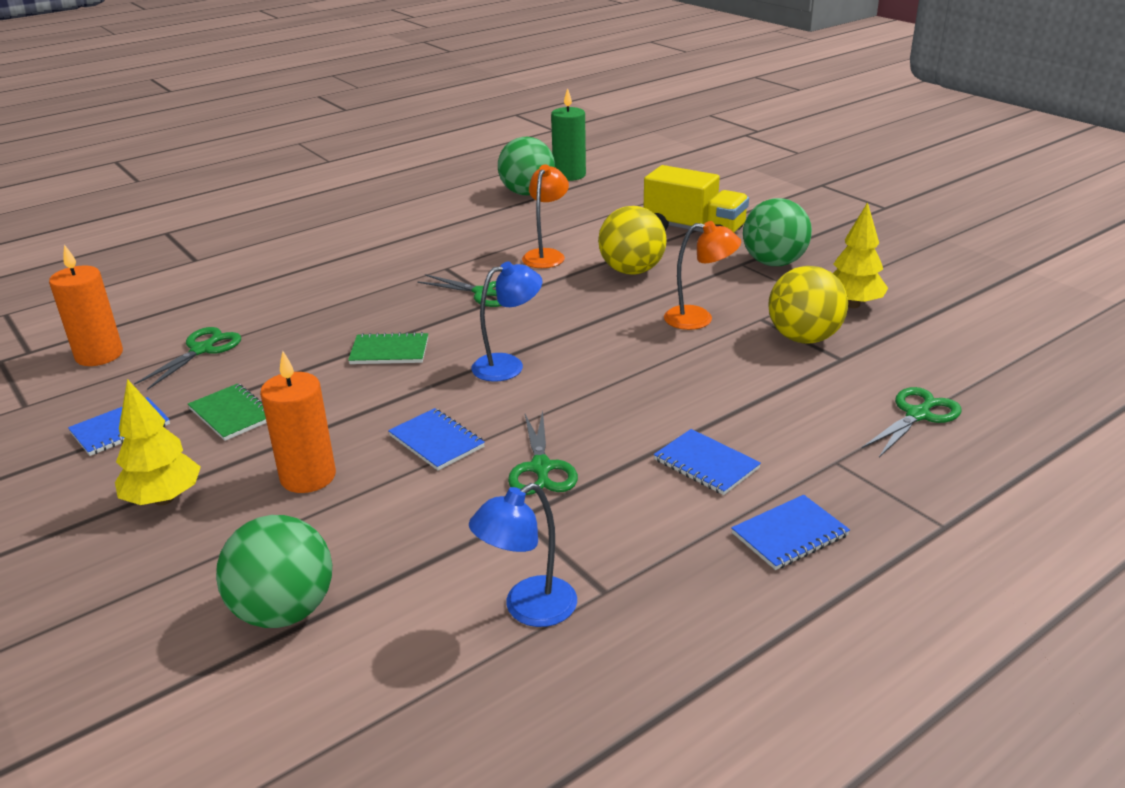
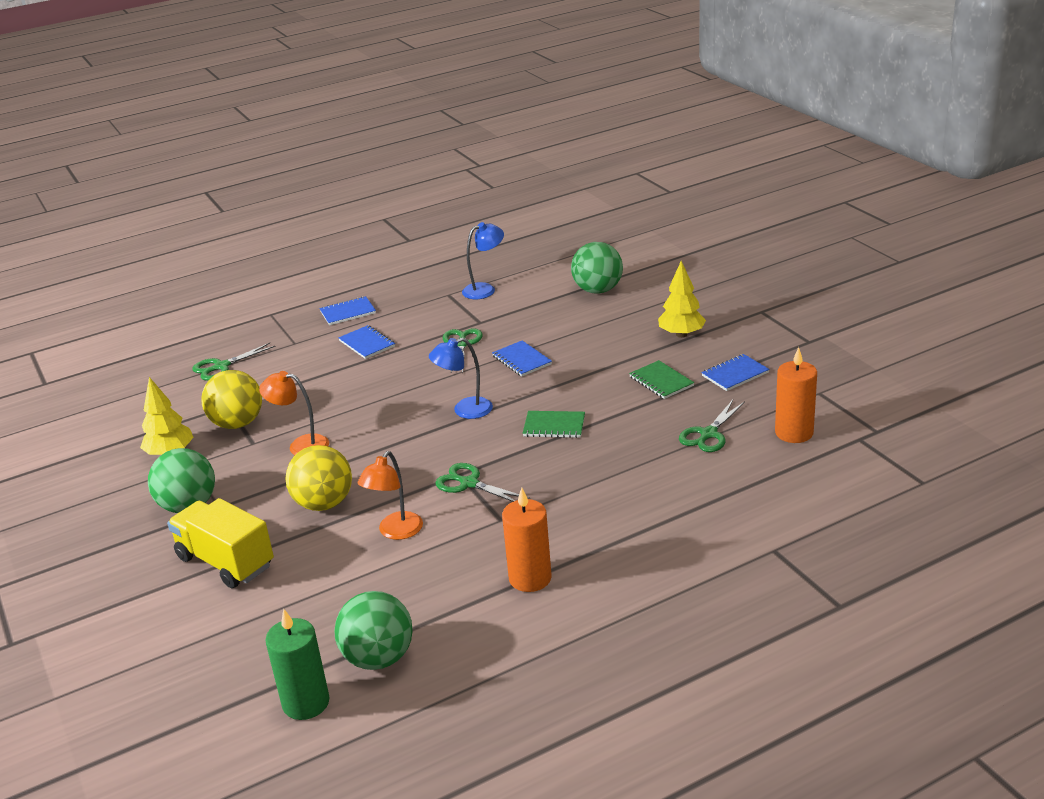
camera: 170 degrees left, 0 degrees up
(308, 477) = (599, 343): orange candle -> orange candle (530, 578)

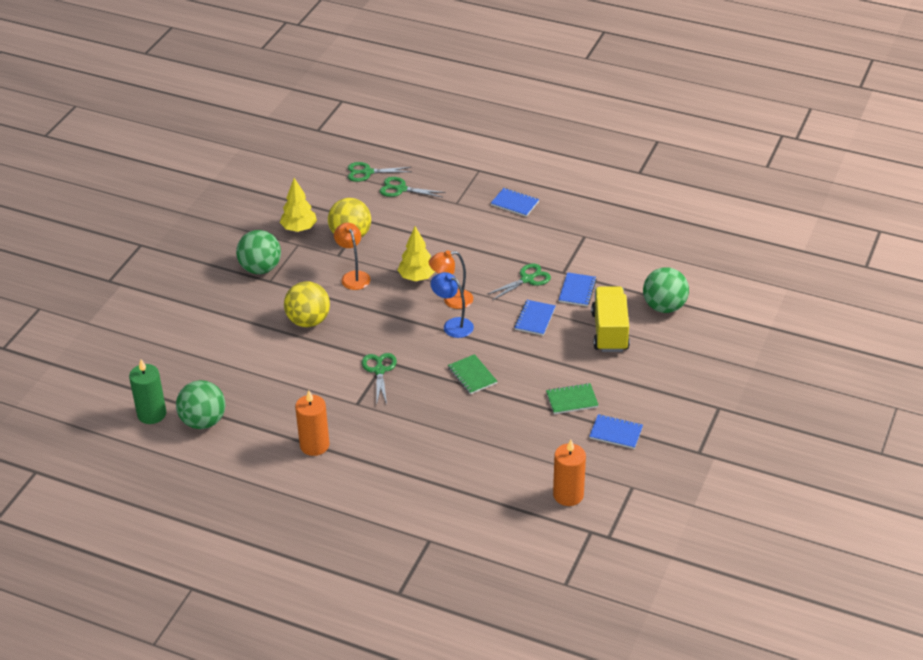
camera: 50 degrees right, 10 degrees up
(225, 562) = (228, 315): yellow truck -> yellow truck (609, 331)
(367, 344) = (486, 236): blue notebook -> blue notebook (577, 290)
(395, 532) = (308, 366): orange lamp -> orange lamp (451, 300)
(485, 289) = (609, 250): blue lamp -> none
(661, 381) = (572, 400): green notebook -> green notebook turned 60 degrees clockwise
(681, 334) = (644, 380): yellow tree -> yellow tree (417, 277)
(708, 434) = (529, 453): green scissors -> green scissors (367, 172)

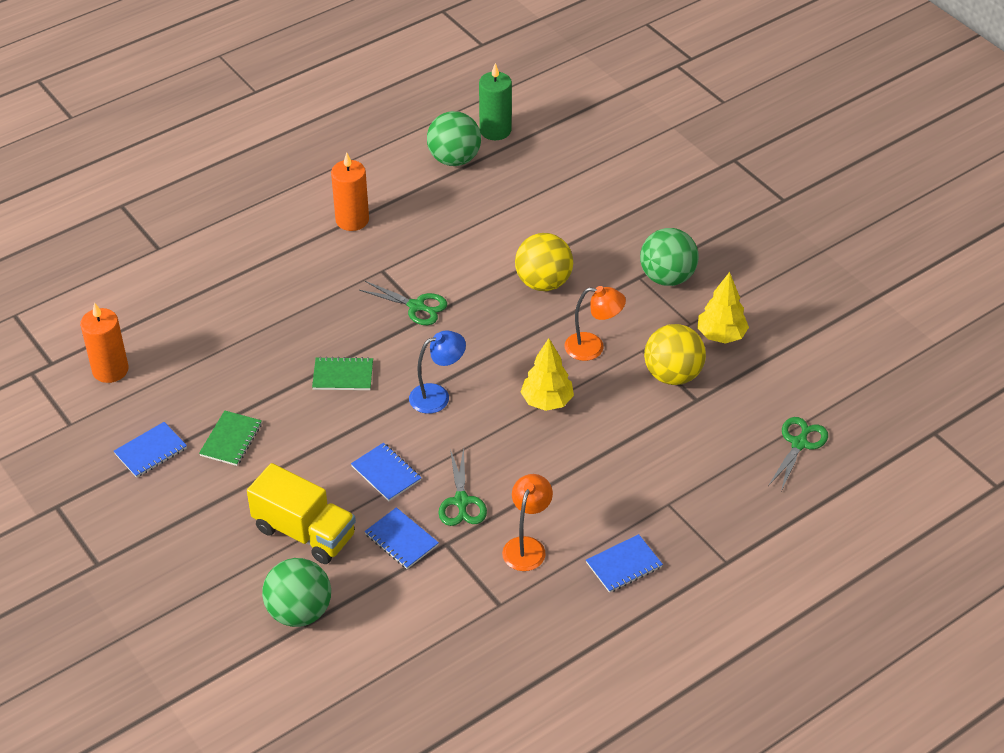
camera: 120 degrees right, 5 degrees up
(401, 189) = (738, 462): green scissors -> none
(451, 300) = (481, 414): orange lamp -> orange lamp (527, 546)

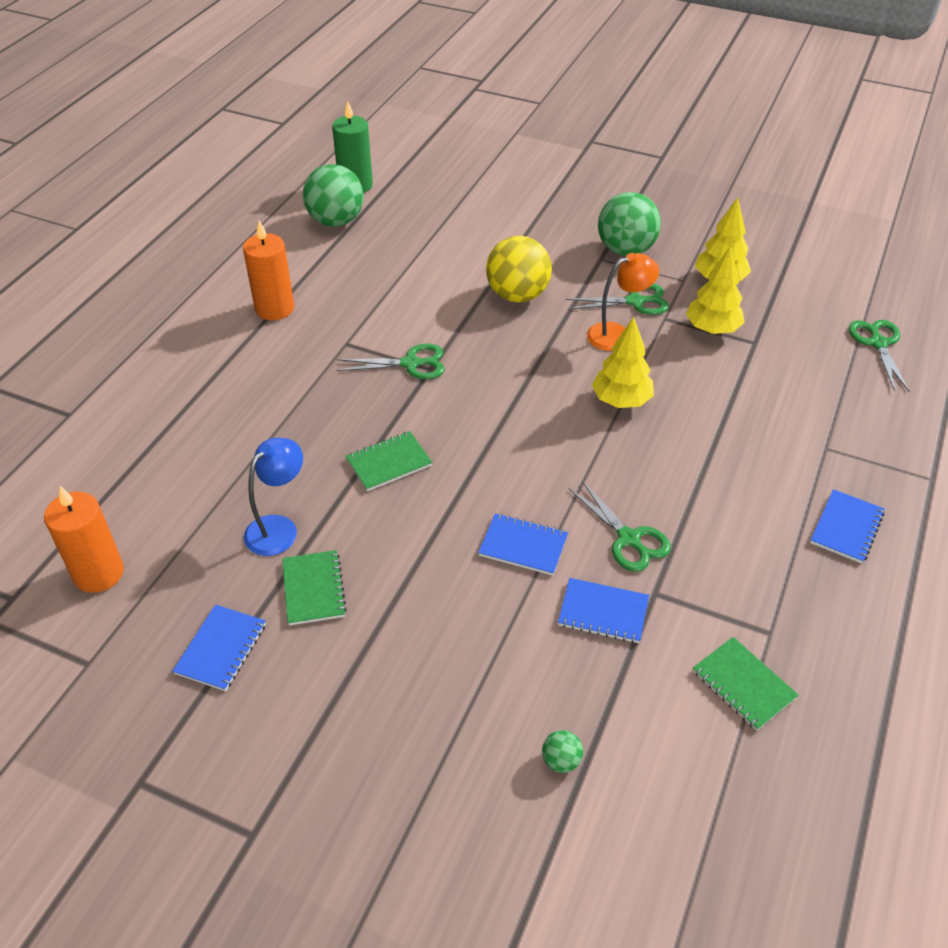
camera: 30 degrees left, 0 degrees up
(299, 612) = (561, 761): green ball -> green ball, size x0.43
(304, 532) = (487, 657): yellow truck -> none
(437, 396) = (508, 441): blue lamp -> blue lamp (279, 528)
(451, 626) = (743, 685): none -> green notebook
(527, 546) = (737, 555): orange lamp -> none
(632, 326) = (634, 301): none -> green scissors
(672, 375) = (712, 329): yellow ball -> yellow tree

